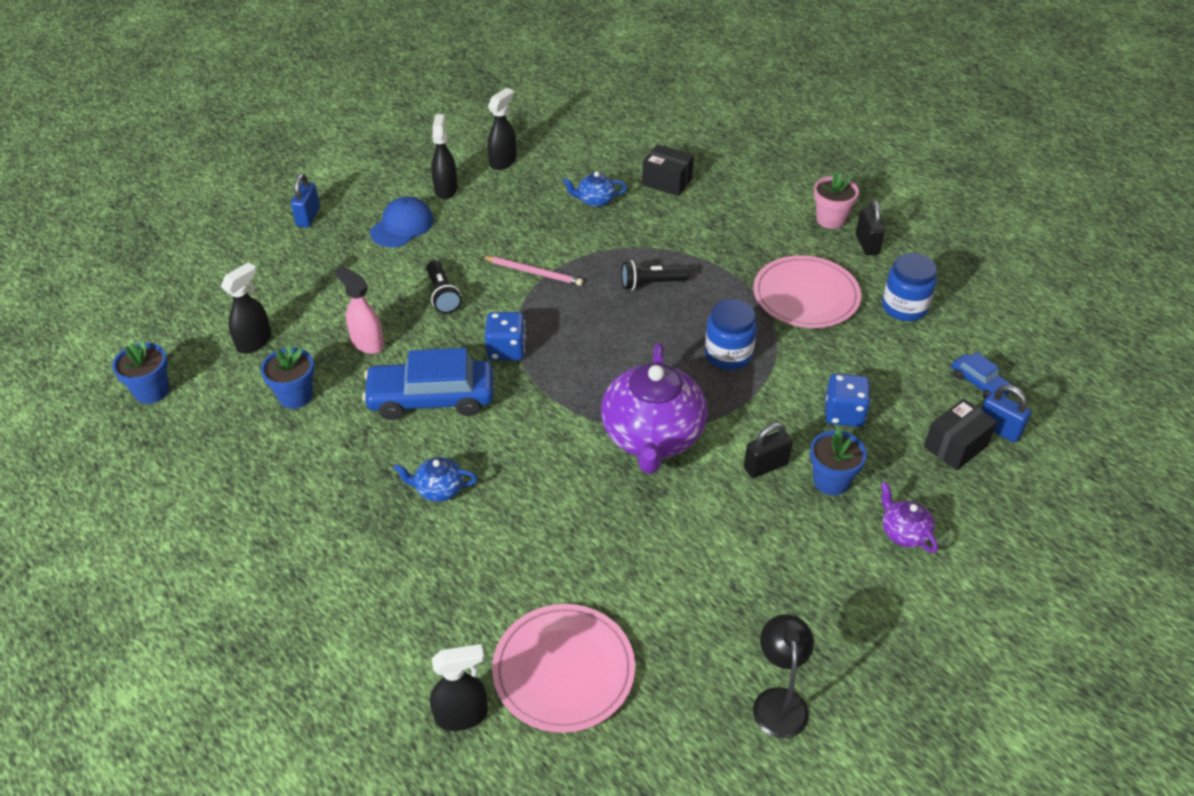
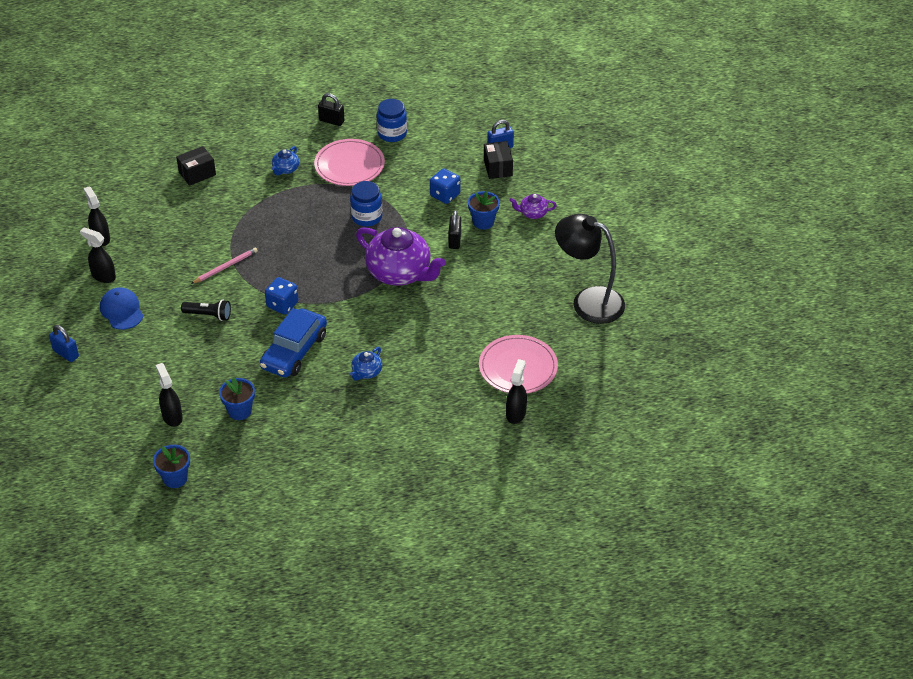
camera: 60 degrees left, 0 degrees up
(367, 343) = (221, 364): pink spray bottle -> none
(595, 200) = (183, 212): blue teapot -> blue teapot (285, 169)
(651, 283) = (282, 221): black flashlight -> none
(778, 701) = (588, 301): black lamp -> black lamp, size x1.79
(830, 219) = (298, 124): pink flower pot -> none
(979, 383) = (466, 137): blue car -> none

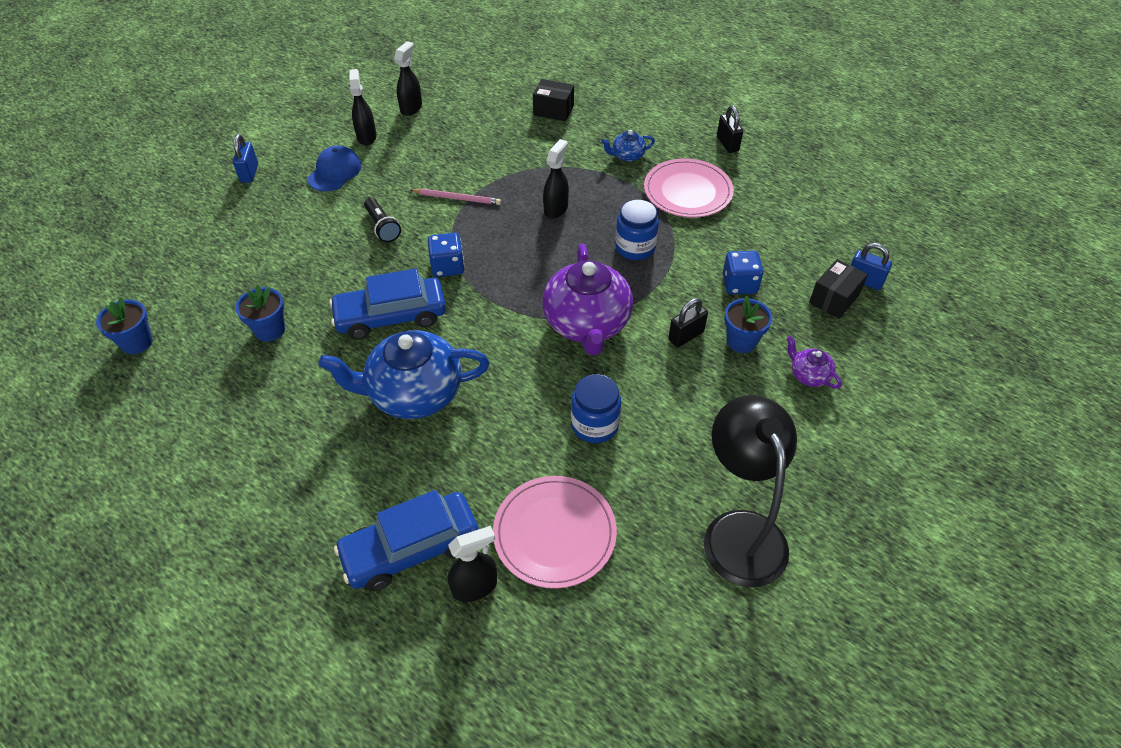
camera: 50 degrees right, 5 degrees up
(172, 416) = (223, 287): black spray bottle -> black spray bottle (556, 209)
(366, 372) = (414, 393): blue teapot -> blue teapot, size x2.23
(392, 133) = (768, 191): blue jar -> blue jar (594, 425)
(468, 426) = (411, 548): none -> blue car

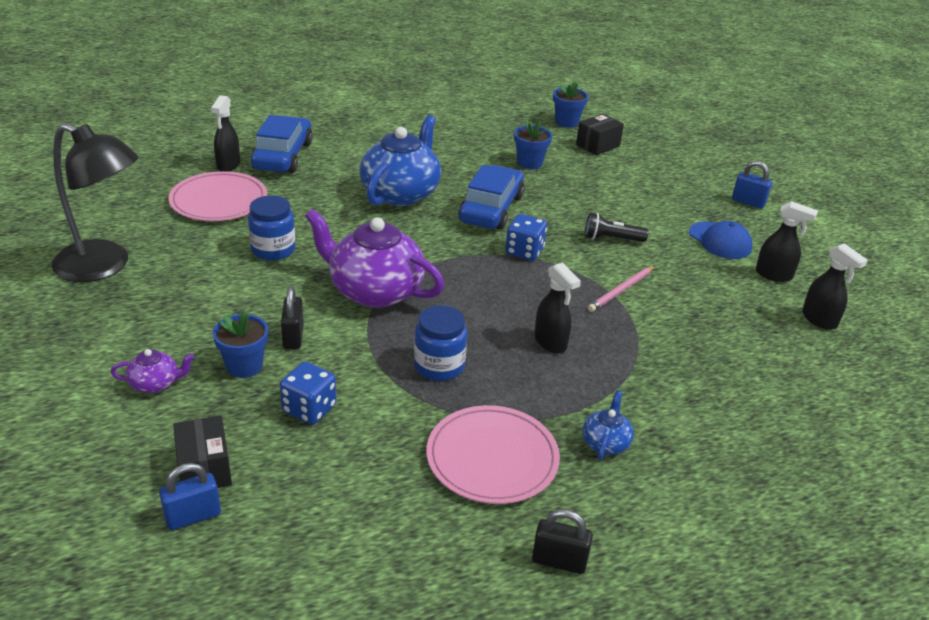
camera: 120 degrees right, 15 degrees down
(553, 110) = (753, 426): black box -> black box (597, 145)

